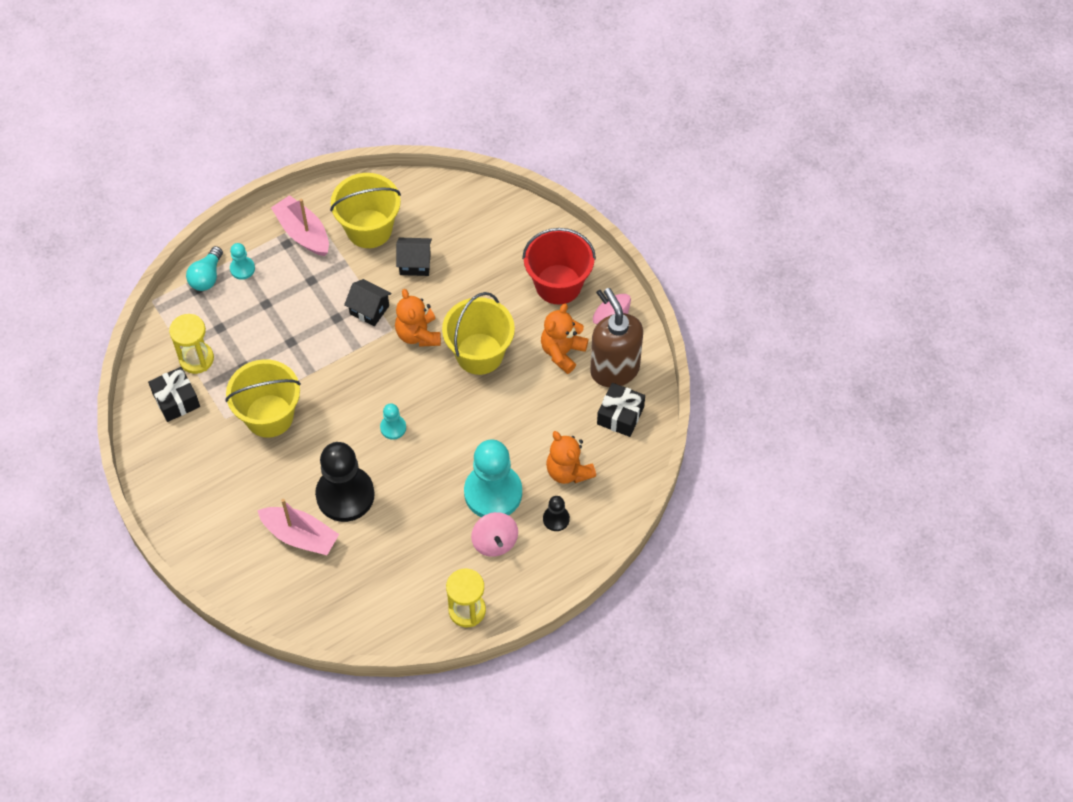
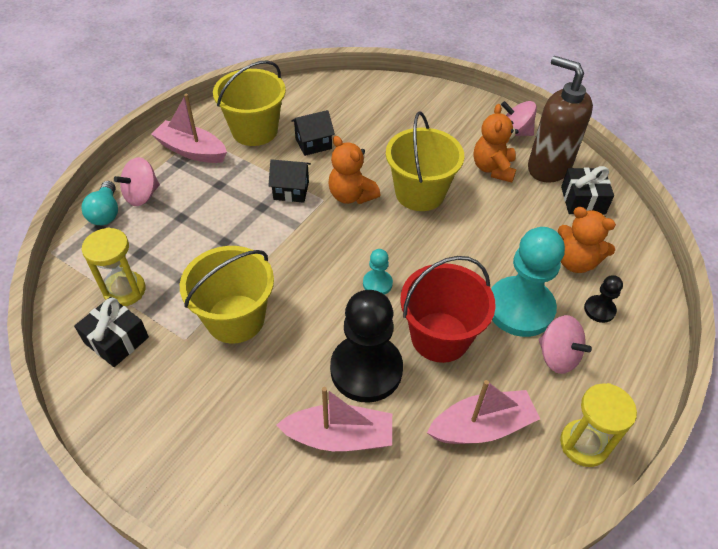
camera: 25 degrees left, 10 degrees down
(242, 269) = (142, 195): turquoise pawn -> pink spinning top
(403, 569) = (482, 426): none -> pink boat
(558, 284) = (451, 122): red bucket -> red bucket (440, 337)

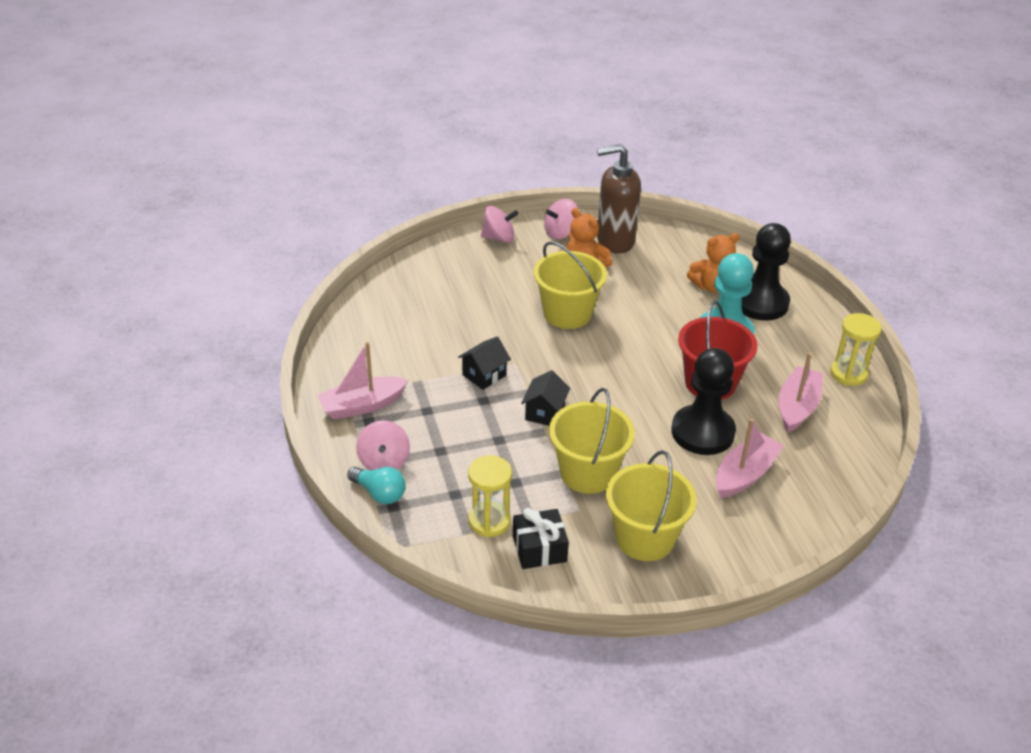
camera: 50 degrees left, 10 degrees down
(254, 130) = (384, 357): yellow bucket -> yellow bucket (645, 538)
(313, 143) = (443, 334): black house -> black house (545, 413)
(351, 195) = (528, 347): orange teddy bear -> none
(377, 283) = (632, 384): turquoise pawn -> none
(557, 356) = (777, 343): pink spinning top -> pink spinning top (499, 238)
(583, 200) = (663, 247): black gift -> none
(599, 310) = (760, 303): black pawn -> black pawn, size x2.20

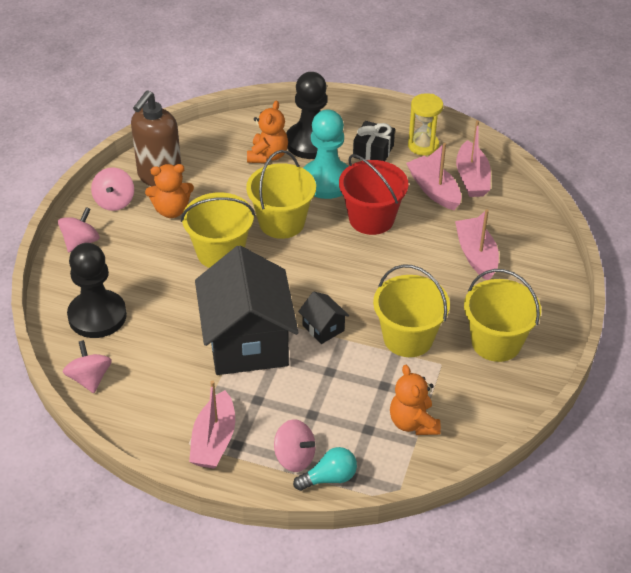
camera: 55 degrees left, 5 degrees up
(366, 310) = (89, 378): none -> pink spinning top
(484, 375) = (247, 342): black house -> black house, size x2.41
(489, 521) = (413, 423): yellow hourglass -> orange teddy bear
(539, 549) = (463, 407): black gift -> black gift (373, 151)
(642, 331) = (282, 222): none -> yellow bucket
(702, 432) = (418, 252): black pawn -> black pawn (97, 316)
(846, 426) = (472, 178): none -> pink boat

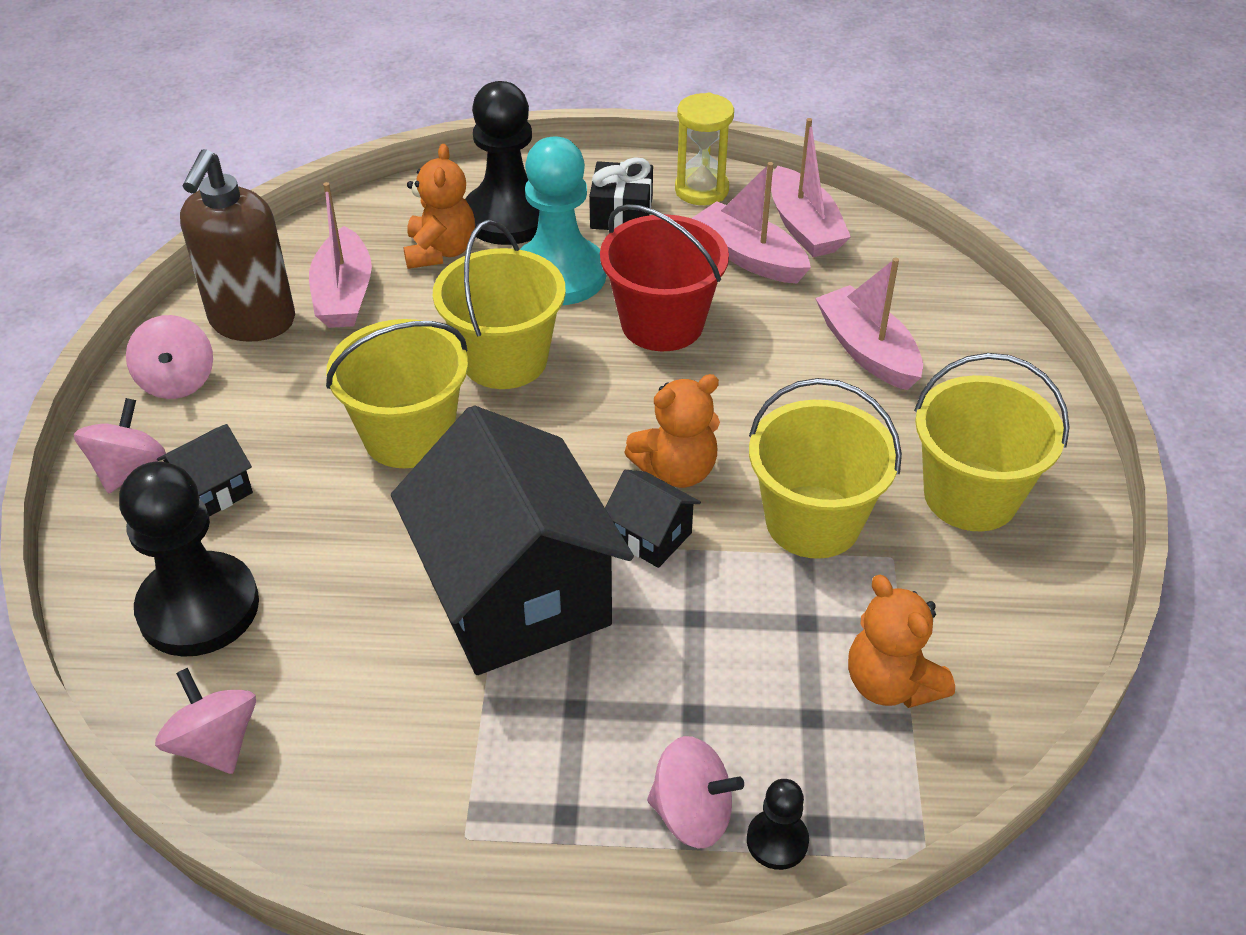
camera: 15 degrees left, 0 degrees up
(118, 261) = (213, 491): none -> black house
(171, 210) = (292, 376): orange teddy bear -> orange teddy bear (676, 470)
(214, 440) = (516, 817): pink boat -> pink boat (344, 294)
(329, 478) = (777, 841): turquoise light bulb -> black pawn

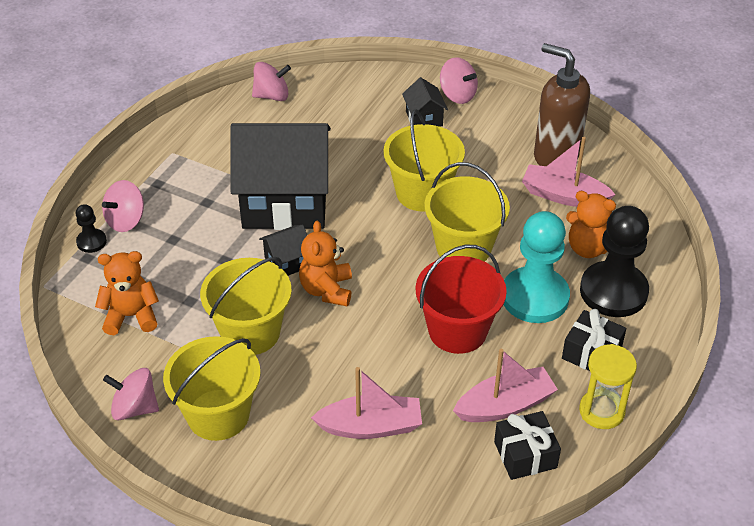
camera: 115 degrees right, 0 degrees up
(177, 381) = (517, 120): pink spinning top -> pink spinning top (134, 408)
(199, 608) = (350, 103): black pawn -> none
(804, 227) = (525, 454): pink boat -> black gift

